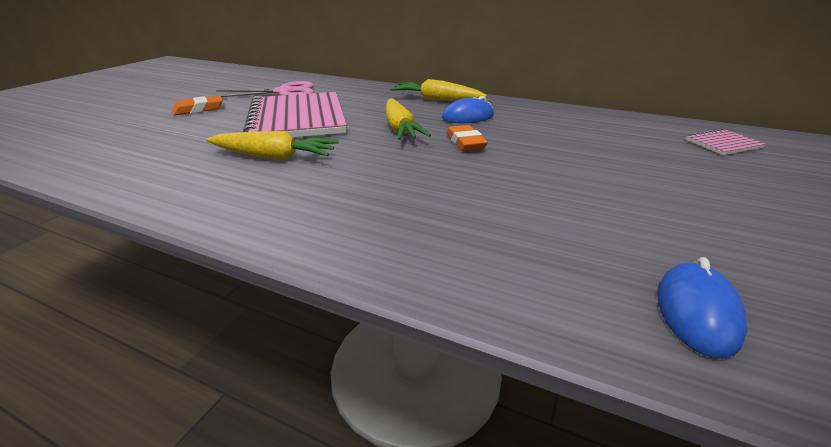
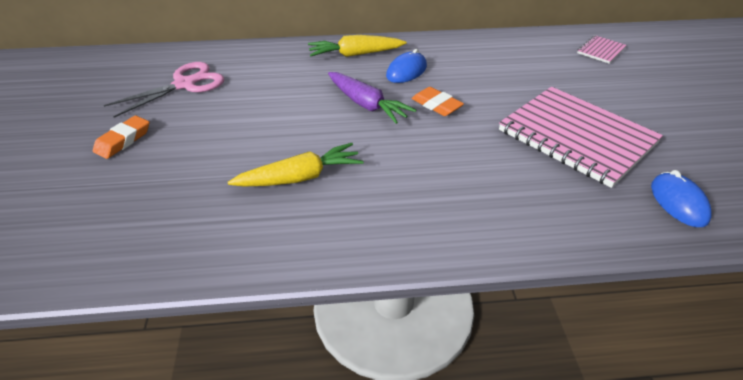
camera: 30 degrees left, 10 degrees up
(297, 119) = (254, 121): pink notebook -> pink notebook (576, 137)
(400, 129) = (366, 104): yellow carrot -> purple carrot

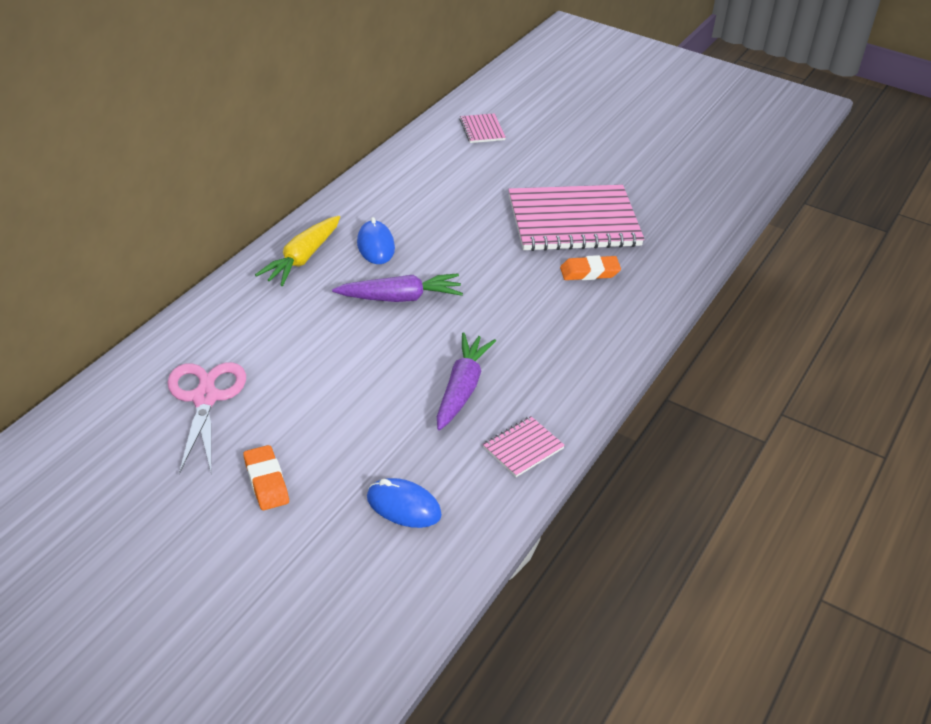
camera: 55 degrees left, 0 degrees up
(260, 244) = (523, 448): none -> pink notebook
(300, 177) = (462, 388): yellow carrot -> purple carrot
(436, 105) = (450, 260): orange eraser -> orange eraser (589, 272)
(678, 202) = (682, 229): blue mouse -> blue mouse (403, 506)

